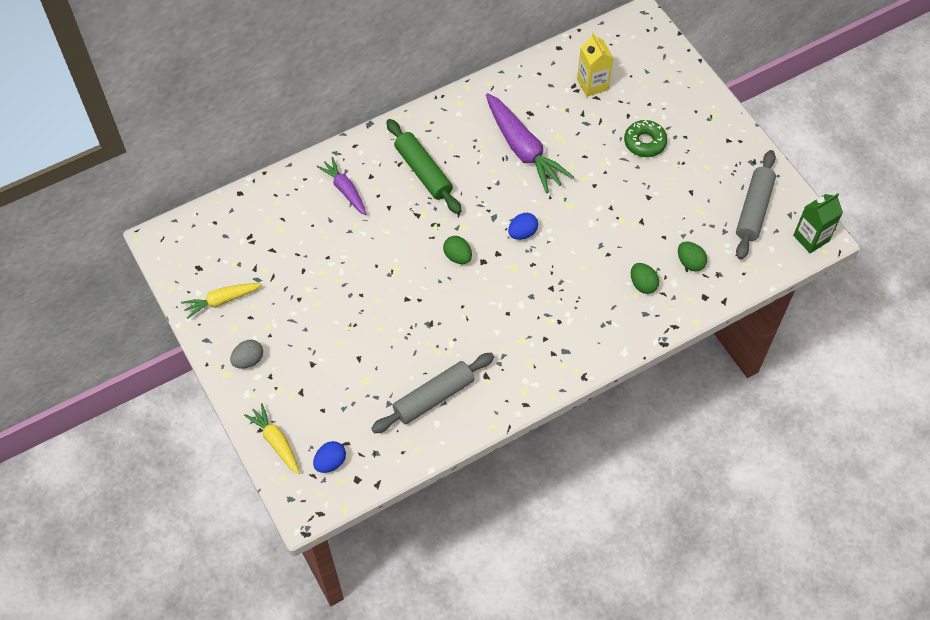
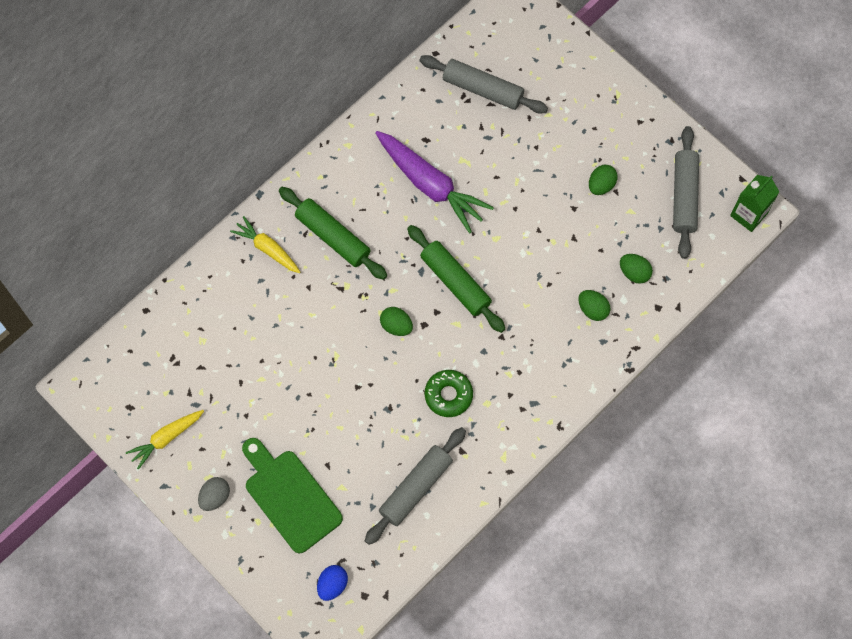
camera: 15 degrees left, 10 degrees up
(276, 441) = (271, 577): yellow carrot -> yellow carrot (267, 249)
(316, 377) = (290, 497): none -> green cutting board
(345, 190) = (256, 279): purple carrot -> none
(522, 233) = (455, 282): blue egg -> green rolling pin
(592, 84) = (482, 89): yellow carton -> grey rolling pin
(644, 142) = (554, 145): green donut -> green donut (448, 395)
(678, 183) = (601, 185): none -> green egg

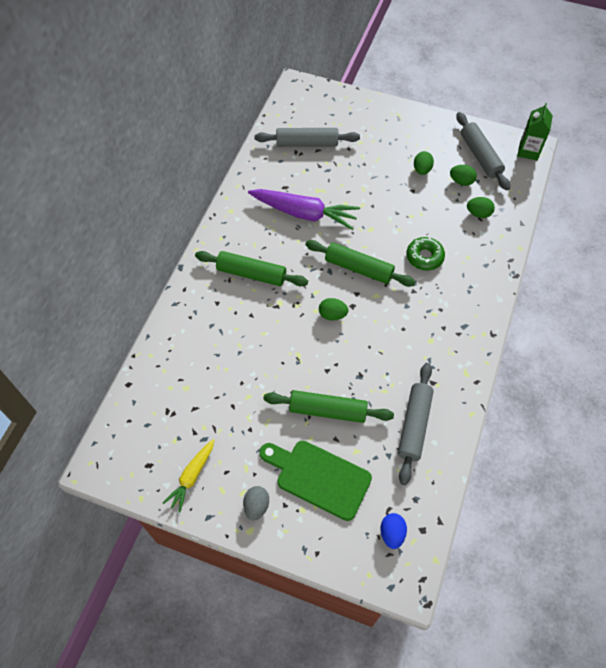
camera: 25 degrees left, 10 degrees down
(267, 249) = (205, 301): yellow carrot -> none
(335, 431) = (328, 410): none -> green rolling pin
(448, 395) = (399, 347): green donut -> green donut (424, 257)
(592, 309) = (465, 247): green egg -> green egg (461, 181)

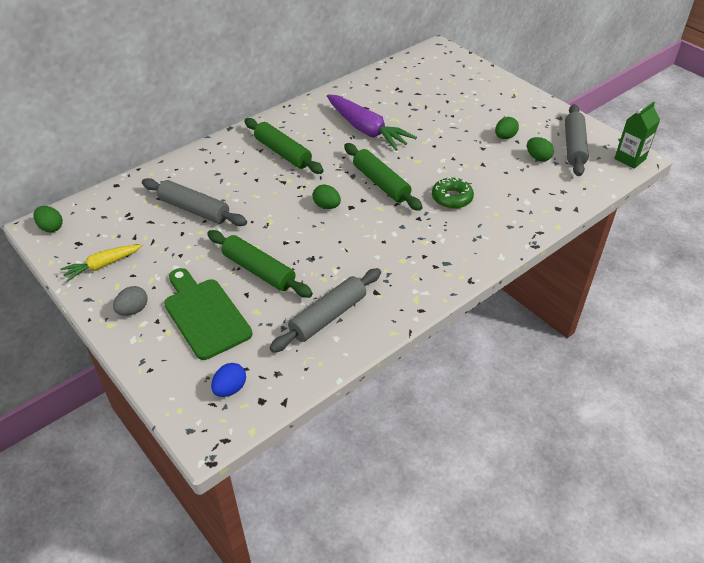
camera: 30 degrees right, 15 degrees down
(307, 143) = (412, 86): grey rolling pin -> grey rolling pin (194, 210)
(478, 213) = (535, 186): green egg -> green egg (51, 227)

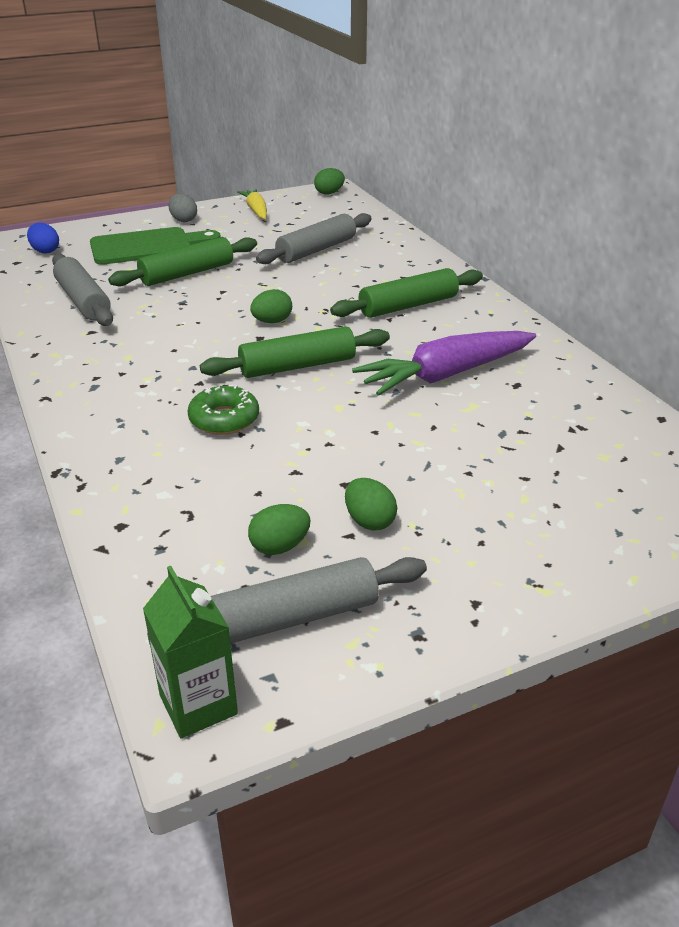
camera: 105 degrees right, 10 degrees down
(574, 146) = (293, 618): grey rolling pin -> grey rolling pin turned 45 degrees counterclockwise

